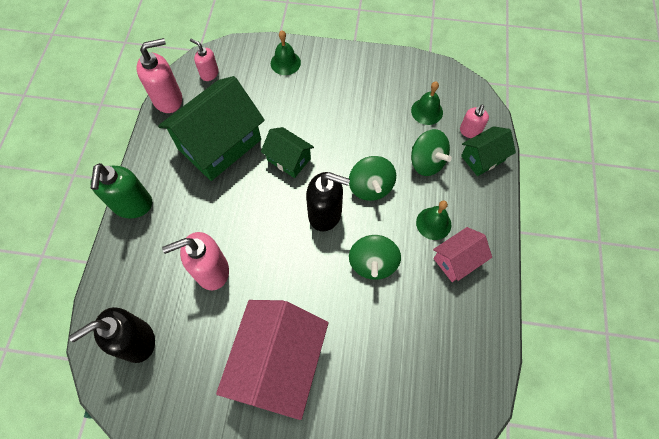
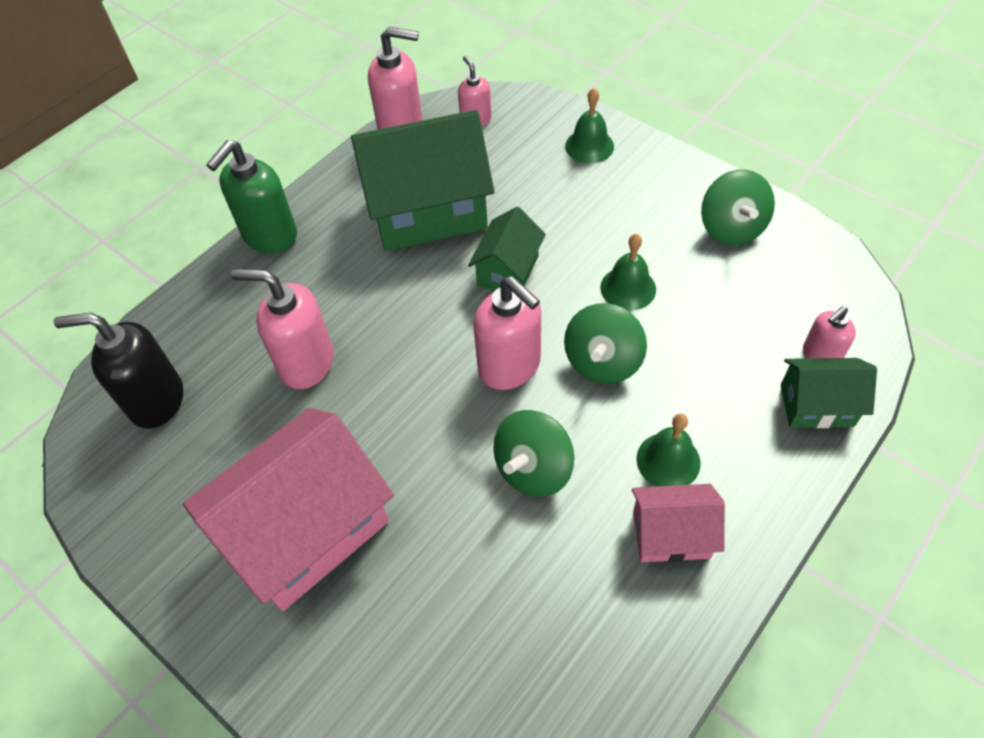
camera: 35 degrees right, 10 degrees down
(289, 159) = (508, 271): green house -> green house turned 45 degrees clockwise
(325, 214) = (510, 366): black soap dispenser -> pink soap dispenser
(426, 162) = (716, 368): green spinning top -> green spinning top (731, 228)
(427, 111) = (765, 296): green bell -> green bell (628, 288)

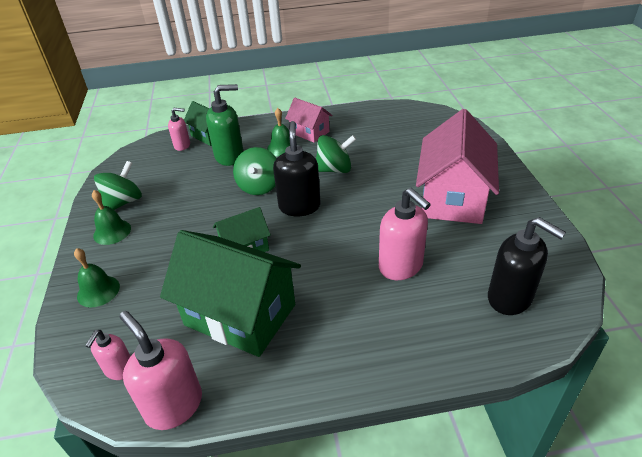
camera: 140 degrees left, 15 degrees down
(269, 236) = (361, 373): green soap dispenser -> green soap dispenser (230, 156)
(306, 530) = (453, 198): pink house -> pink house turned 75 degrees counterclockwise
(510, 366) = (299, 206): pink soap dispenser -> black soap dispenser
(602, 362) = (259, 186): green spinning top -> green spinning top turned 120 degrees clockwise
(628, 288) = (205, 206): green bell -> green bell (112, 232)

